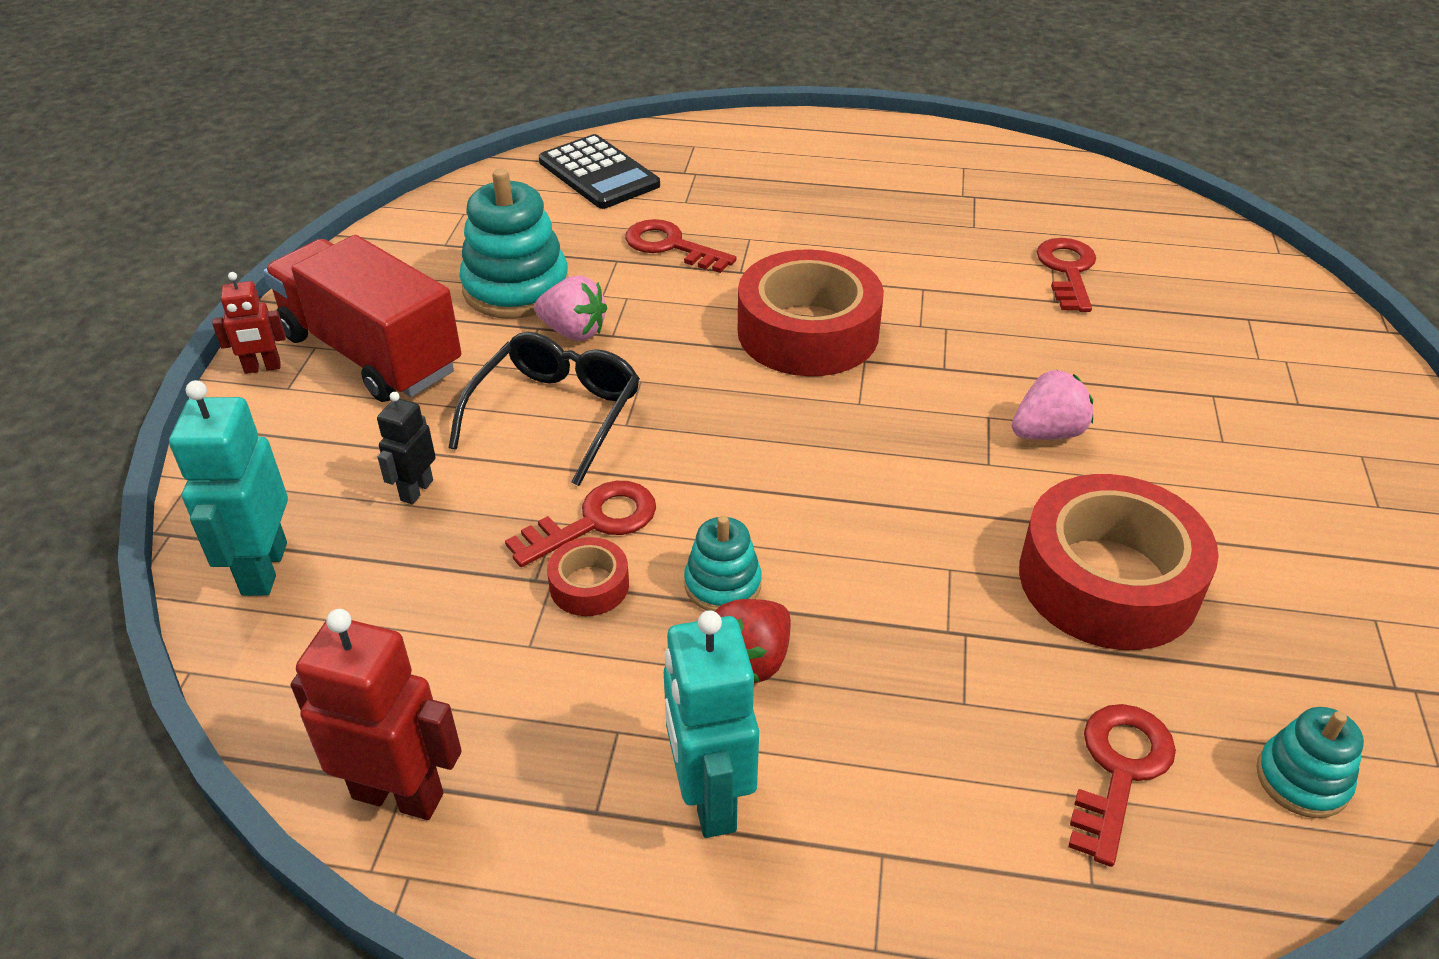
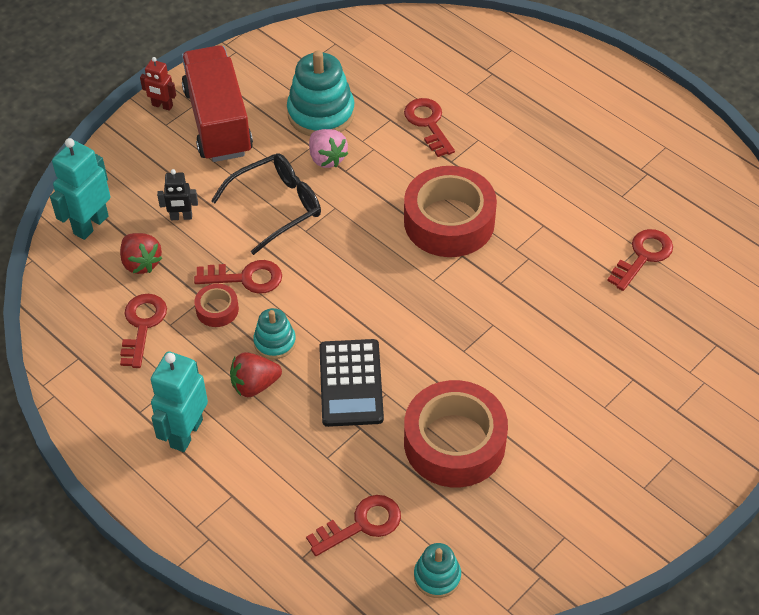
camera: 35 degrees right, 10 degrees up
(398, 795) = (73, 361): red robot -> none
(401, 581) = (141, 263): none -> red strawberry
(416, 490) = (181, 217): black robot -> black robot turned 150 degrees counterclockwise
(482, 671) = (142, 325): none -> red key
(598, 173) = (434, 47): black calculator -> black calculator (350, 383)
(1047, 433) = (513, 350): pink strawberry -> none

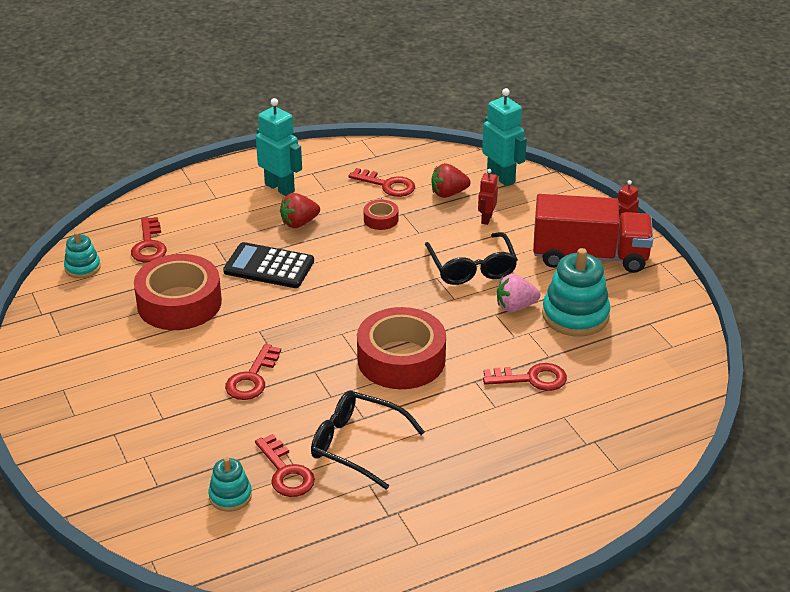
camera: 110 degrees right, 15 degrees down
(181, 217) = (486, 219): black robot -> red robot
(246, 278) = (403, 238): red key -> red key (252, 378)
(254, 385) = (299, 223): red strawberry -> red strawberry turned 120 degrees counterclockwise
(275, 342) = (332, 239): turquoise stacking toy -> turquoise stacking toy (230, 496)
(581, 218) = (357, 445): none -> black glasses

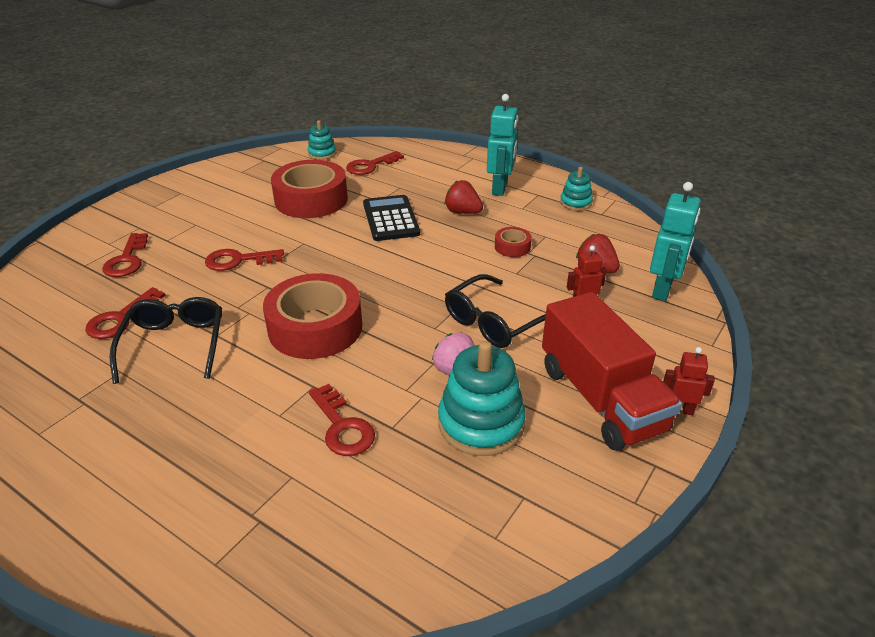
camera: 60 degrees right, 0 degrees up
(230, 496) = (80, 302): turquoise stacking toy -> turquoise stacking toy (575, 203)
(387, 185) = (566, 233): red key -> red key (127, 260)

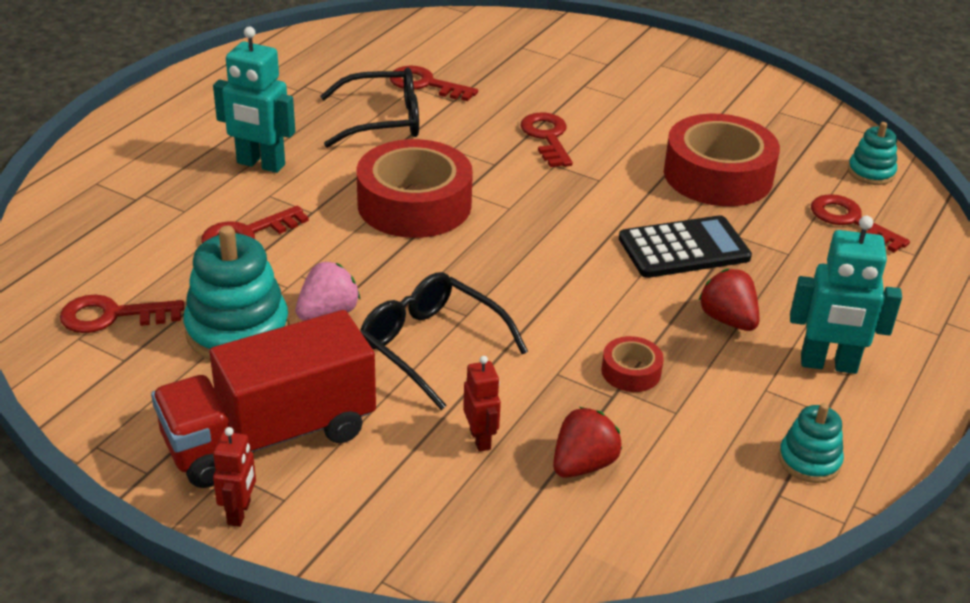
camera: 85 degrees right, 0 degrees up
(127, 260) = (535, 68): red key -> red key (112, 316)
(462, 212) = (728, 320): red strawberry -> red strawberry turned 60 degrees counterclockwise
(662, 290) = (530, 543): turquoise robot -> turquoise robot (260, 164)

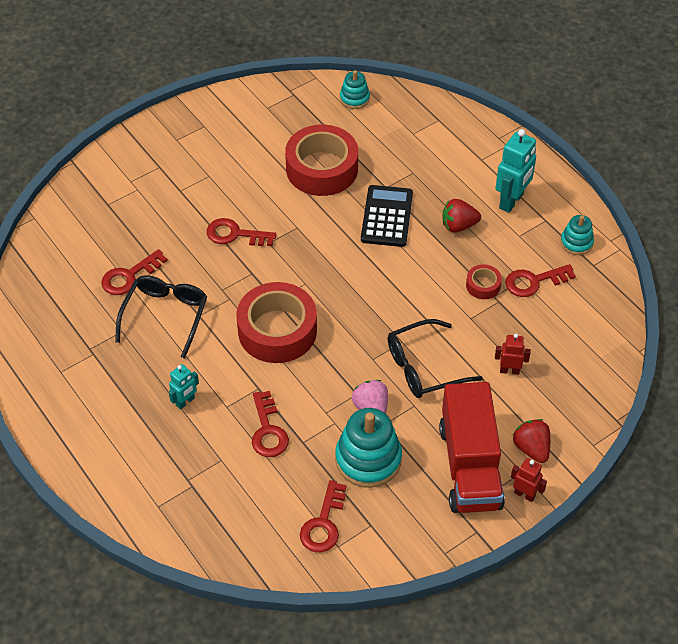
camera: 65 degrees left, 15 degrees up
(260, 164) = (185, 402): turquoise robot -> turquoise robot, size x0.56
(583, 464) = (545, 334): red strawberry -> red strawberry (531, 448)
(850, 221) = (396, 131): red key -> red key (534, 281)

